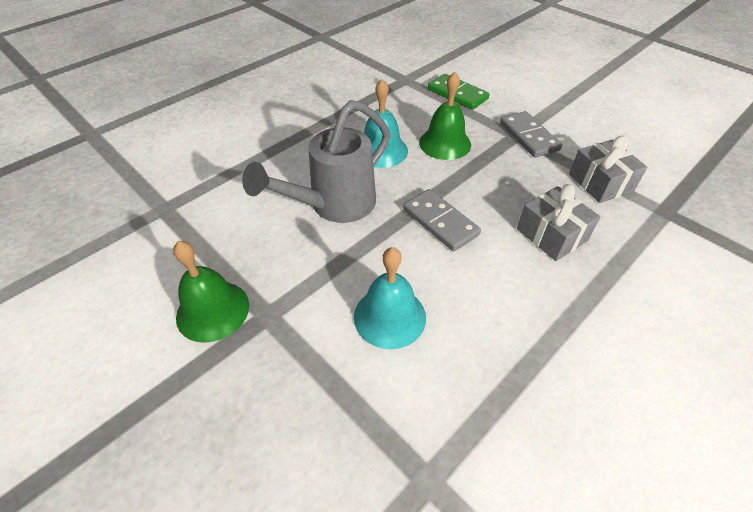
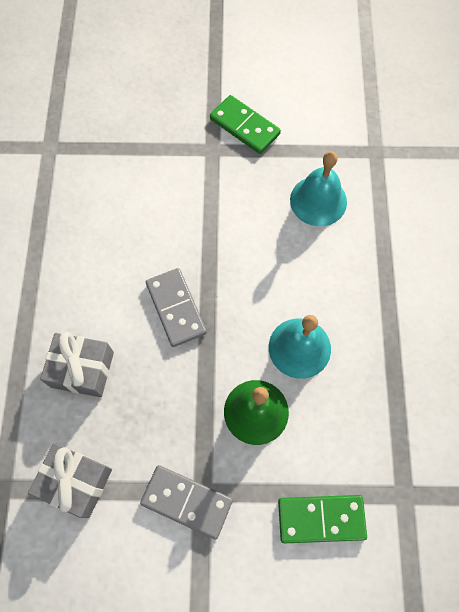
camera: 135 degrees right, 20 degrees up
(213, 310) = (244, 127): green bell -> green domino
(333, 206) = (267, 254): grey watering can -> none
(389, 316) = (141, 206): turquoise bell -> turquoise bell (318, 200)
(440, 222) = (176, 308): grey domino -> grey domino turned 60 degrees clockwise

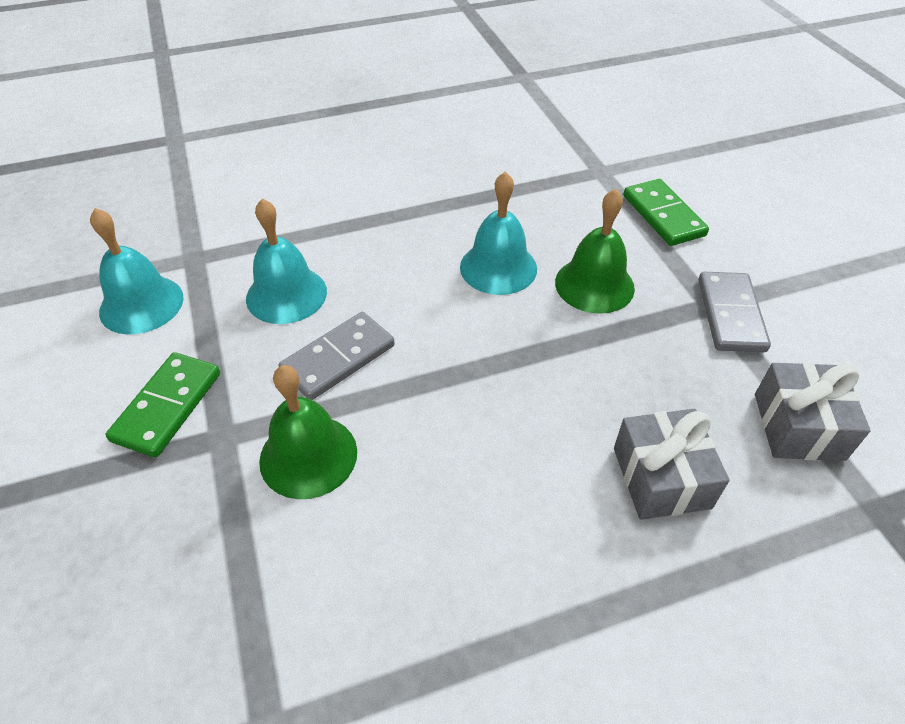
camera: 110 degrees left, 20 degrees down
(176, 308) = (511, 397): grey domino -> grey domino (338, 359)
(181, 188) = (308, 456): none -> green bell
(337, 119) = (141, 304): none -> turquoise bell

